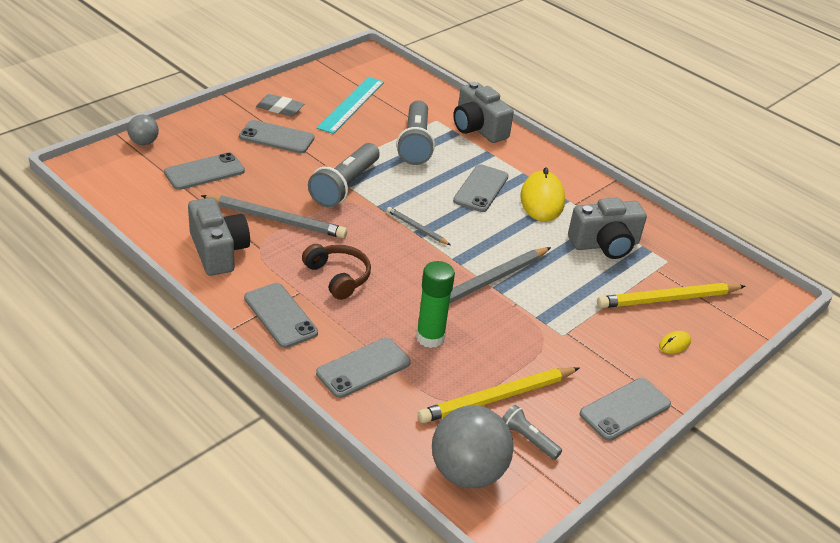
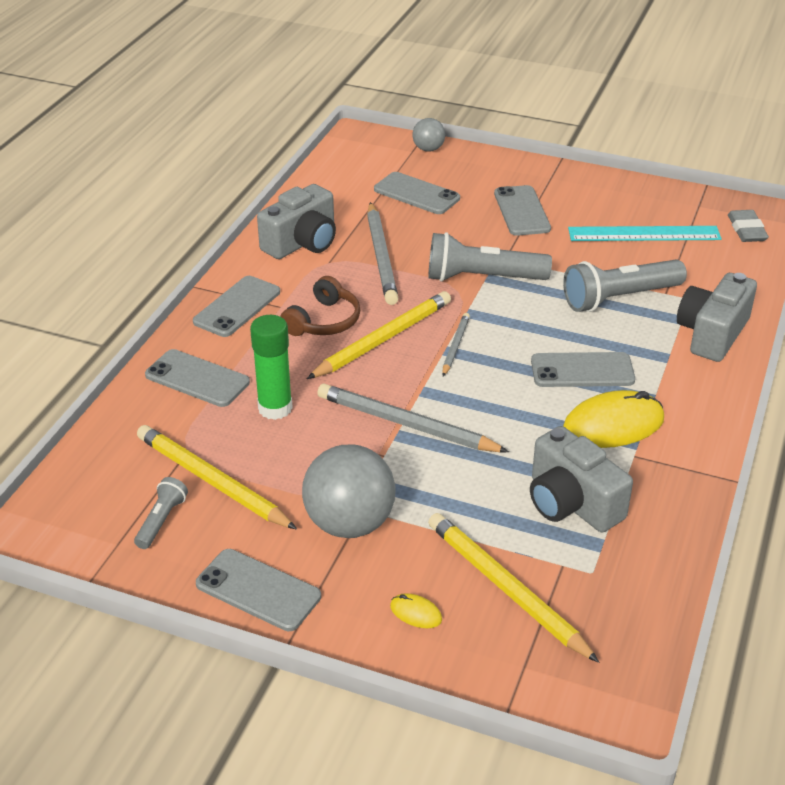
camera: 70 degrees right, 0 degrees up
(280, 108) = (578, 195): grey eraser -> grey eraser (746, 230)
(384, 257) = (383, 339): none -> yellow pencil
(467, 472) = (89, 489): grey ball -> grey ball (349, 523)

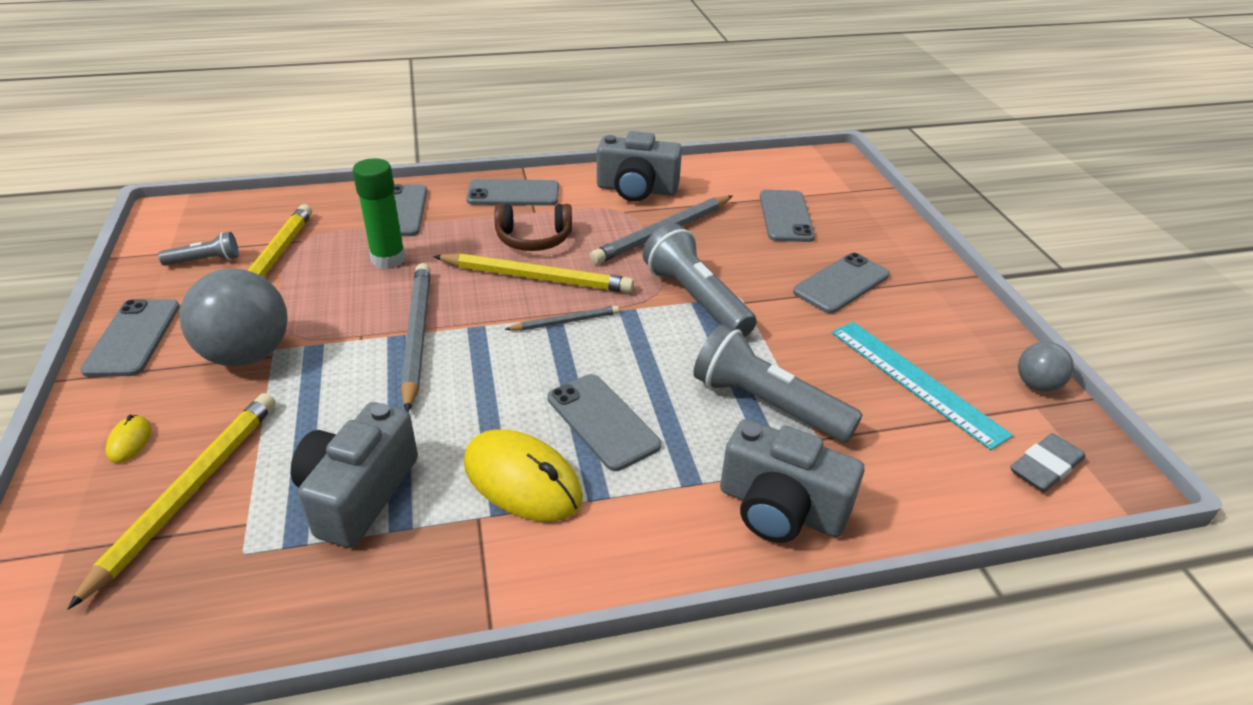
camera: 55 degrees right, 0 degrees up
(428, 149) = (867, 197): grey ball -> grey ball (1036, 385)
(712, 334) = (780, 508): grey camera -> grey camera turned 150 degrees counterclockwise

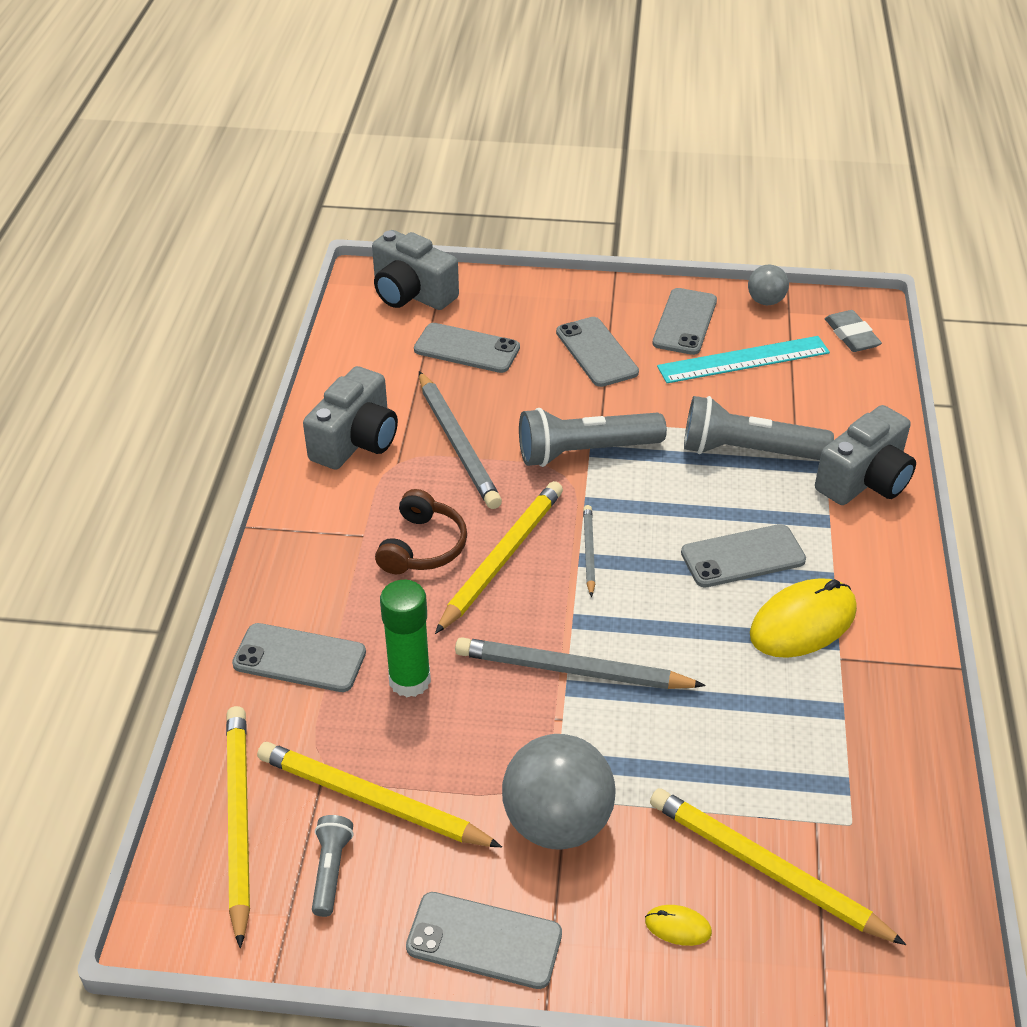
camera: 70 degrees left, 5 degrees up
(250, 218) = (238, 821): none -> yellow pencil
(358, 494) = (796, 737): grey camera -> grey camera (411, 293)
(513, 194) = (310, 546): grey phone -> grey phone (685, 322)
(767, 404) = (748, 451): grey flashlight -> grey flashlight turned 45 degrees clockwise

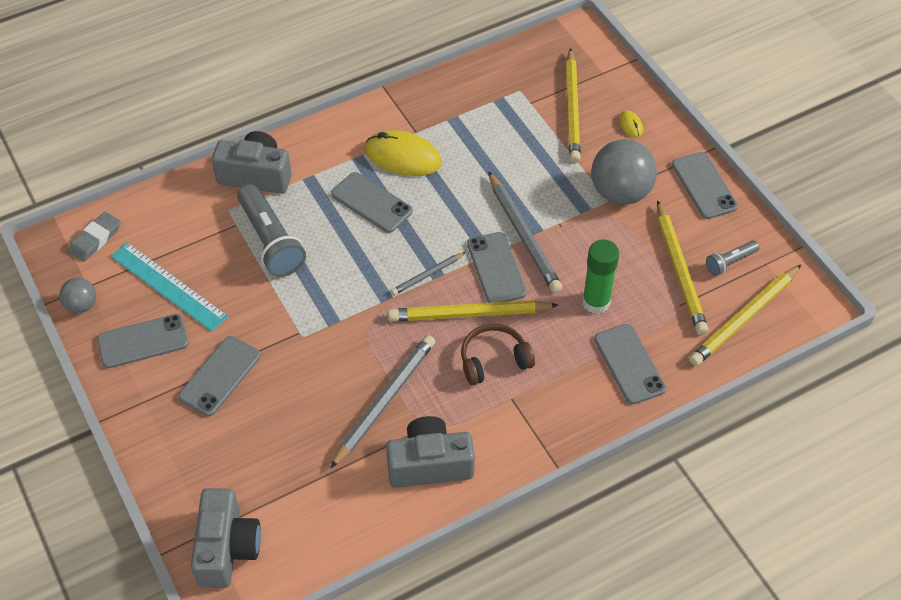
camera: 125 degrees left, 10 degrees up
(467, 349) = (274, 461): grey phone -> grey phone (496, 268)
(585, 451) = (337, 325): grey flashlight -> none

